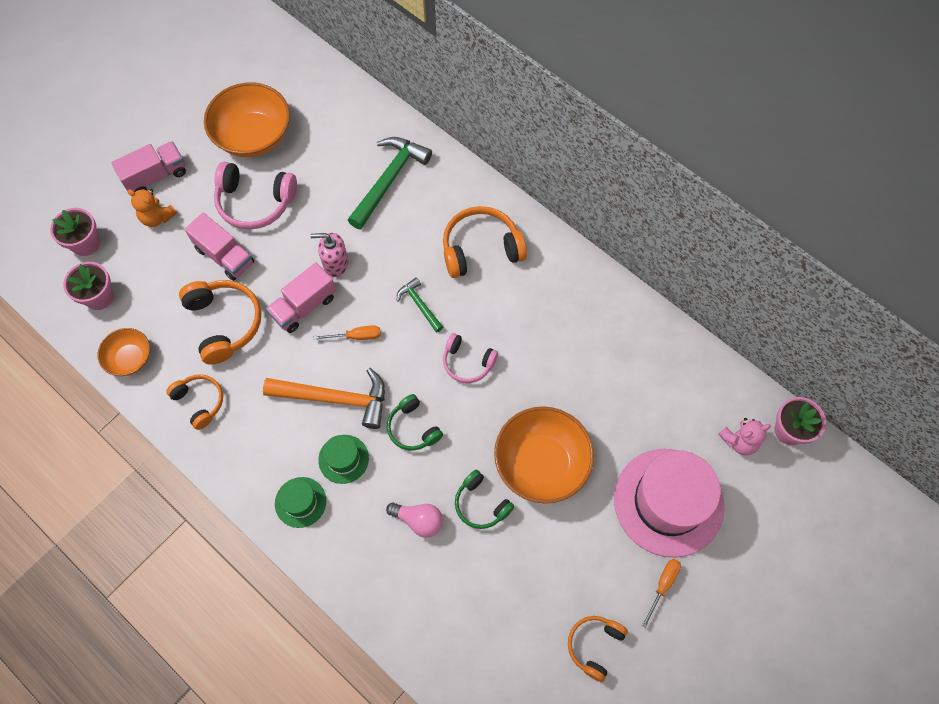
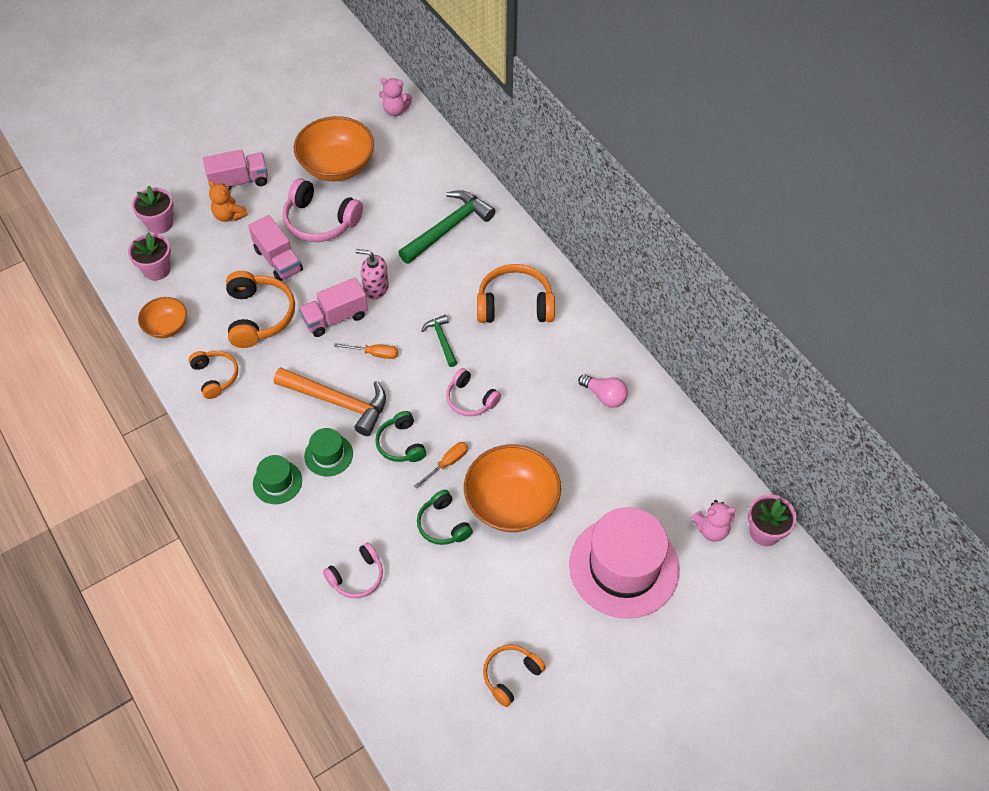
camera: 15 degrees right, 10 degrees down
(295, 60) = (395, 110): none -> pink teddy bear
(413, 583) = (357, 577): none -> pink headphones
(419, 520) = (380, 524): pink light bulb -> pink light bulb (604, 396)
(663, 586) = (594, 639): orange screwdriver -> orange screwdriver (447, 463)

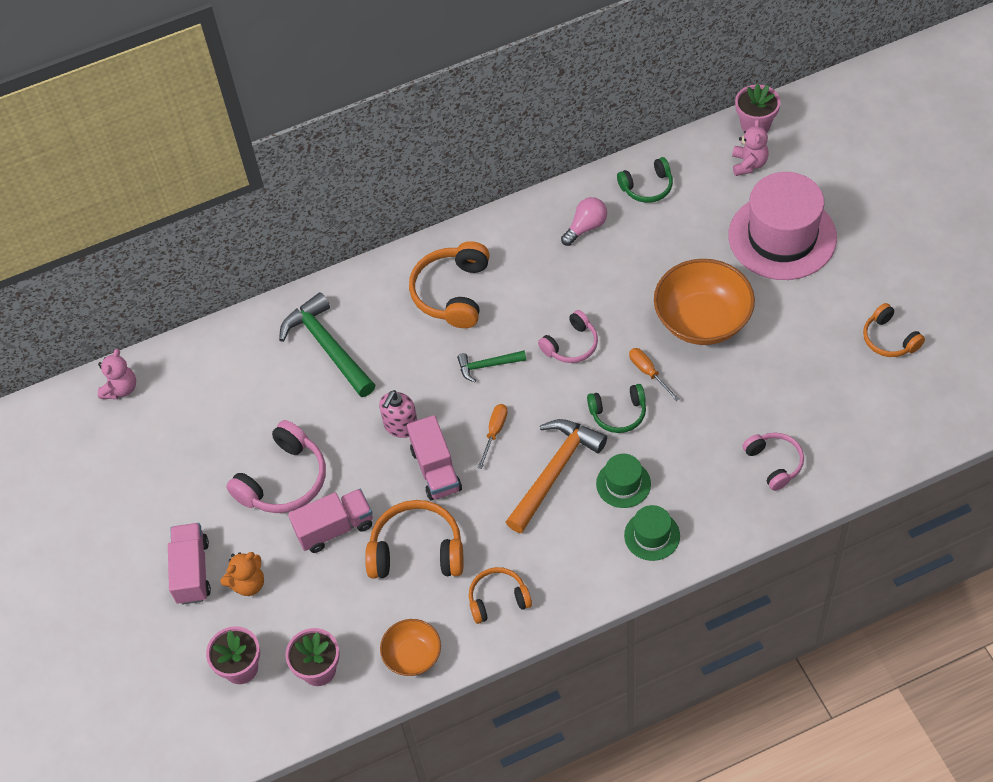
camera: 75 degrees left, 0 degrees up
(337, 166) = (197, 458): orange bowl -> none
(443, 524) = (721, 382): green headphones -> green headphones (647, 187)

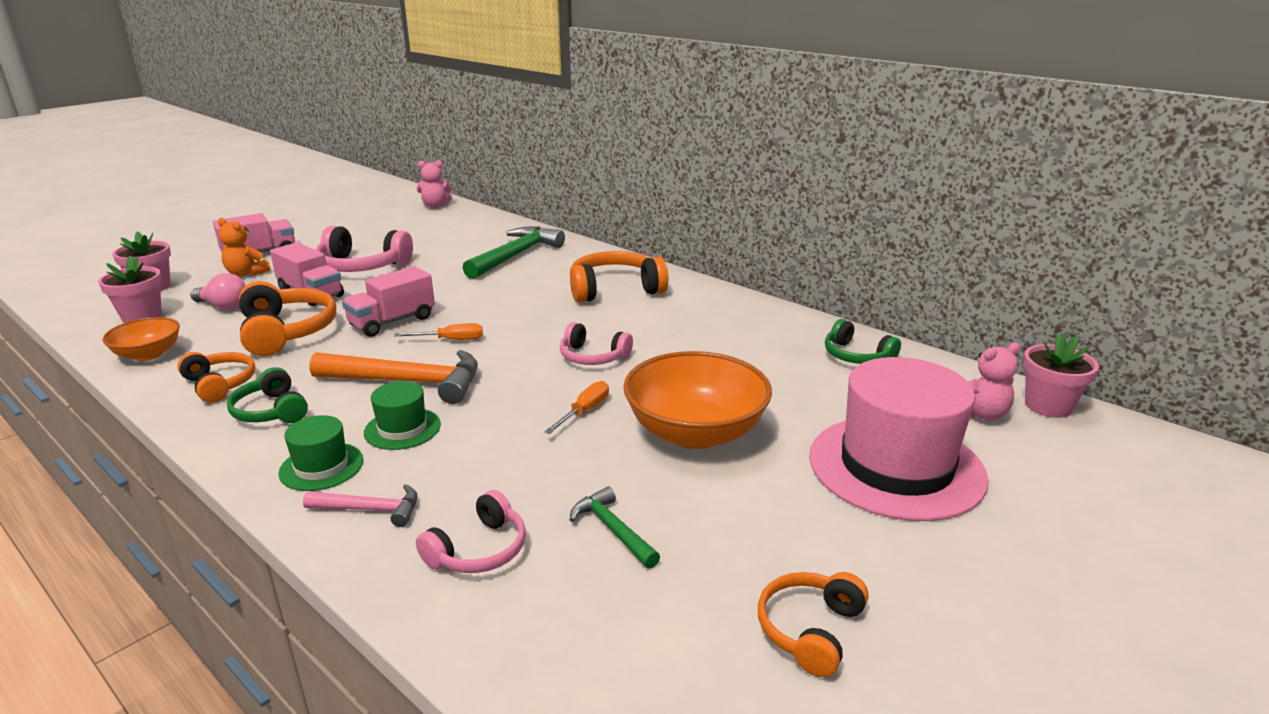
camera: 60 degrees right, 30 degrees down
(401, 426) = (440, 297): pink soap dispenser -> none
(487, 365) = (536, 321): green hammer -> green hammer (612, 529)
(586, 227) = (760, 334): pink light bulb -> pink light bulb (223, 306)
(618, 413) = (510, 404): green headphones -> green headphones (271, 411)
(713, 512) = (370, 509): none -> pink hammer

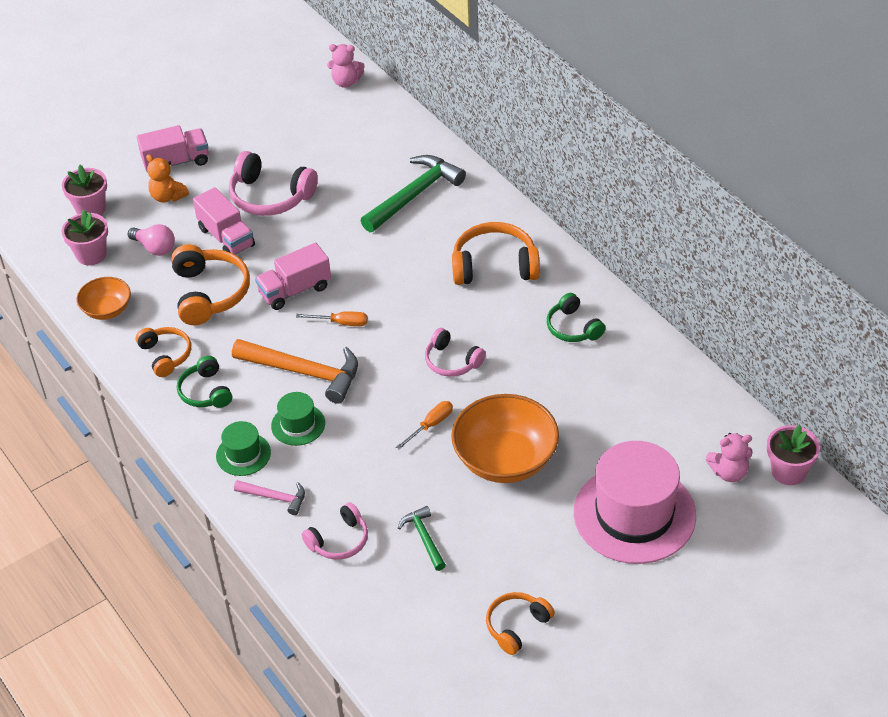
camera: 15 degrees right, 20 degrees up
(856, 356) = (669, 390): green headphones -> green headphones (573, 328)

